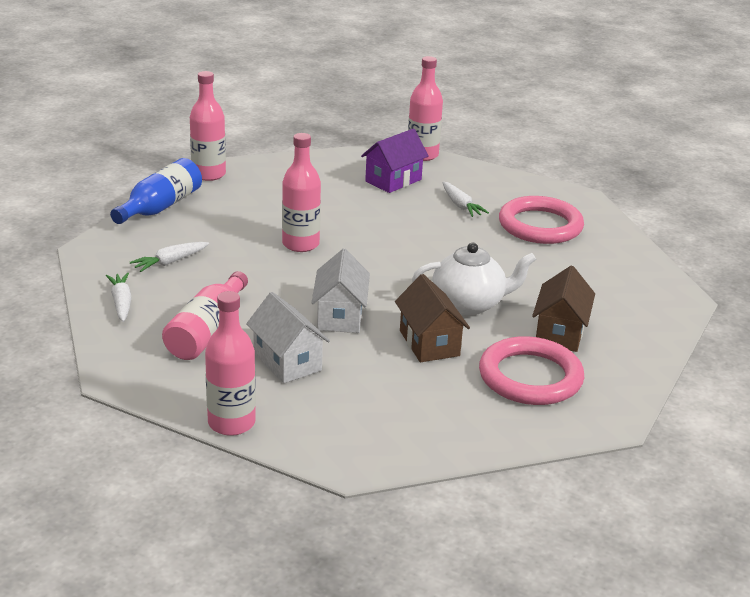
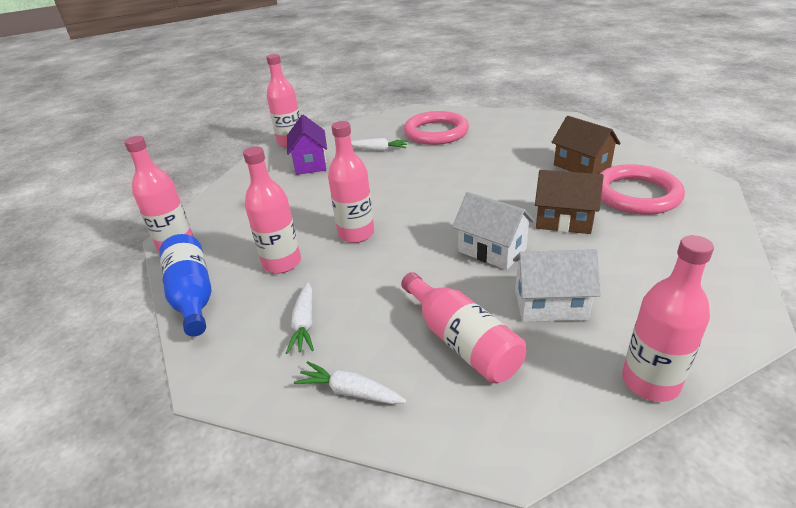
camera: 50 degrees left, 5 degrees up
(229, 226) = (282, 263): none -> pink bottle
(469, 304) = (518, 187): white teapot -> none

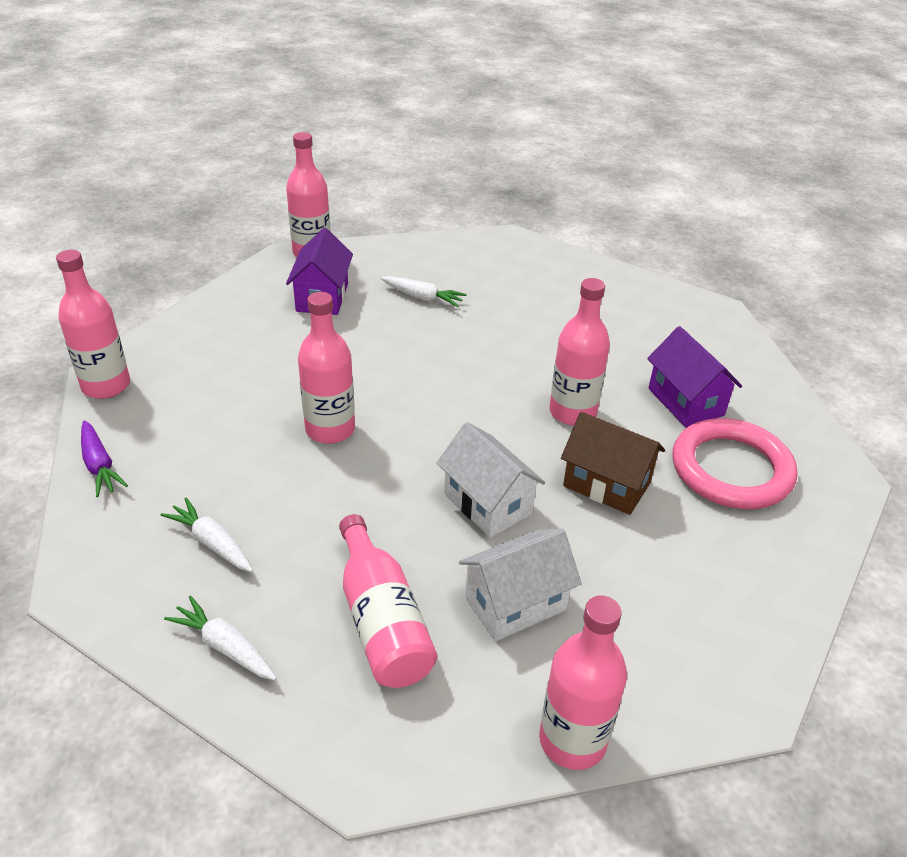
camera: 10 degrees right, 5 degrees up
(192, 295) = (99, 465): blue bottle -> purple carrot
(282, 263) = (221, 448): pink bottle -> pink bottle (572, 412)
(304, 324) = (212, 543): white carrot -> white carrot turned 120 degrees clockwise
(436, 132) = (517, 287): pink ring -> none
(550, 305) = (515, 603): white house -> white house turned 45 degrees counterclockwise
(581, 166) = (685, 402): brown house -> purple house

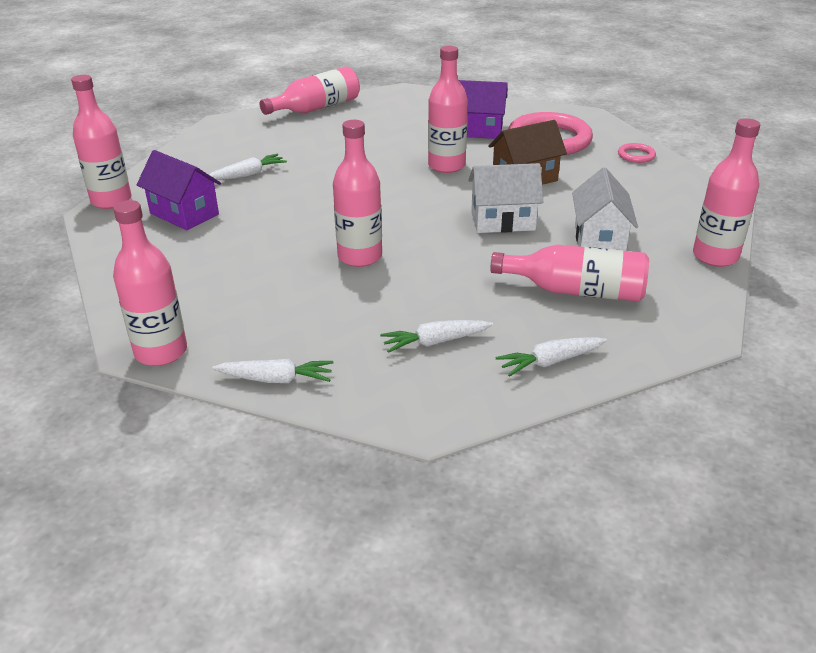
camera: 55 degrees left, 5 degrees down
(99, 465) = (276, 379): purple carrot -> white carrot
(602, 274) = (316, 108): none -> pink bottle
(782, 567) = (636, 155): none -> pink ring

